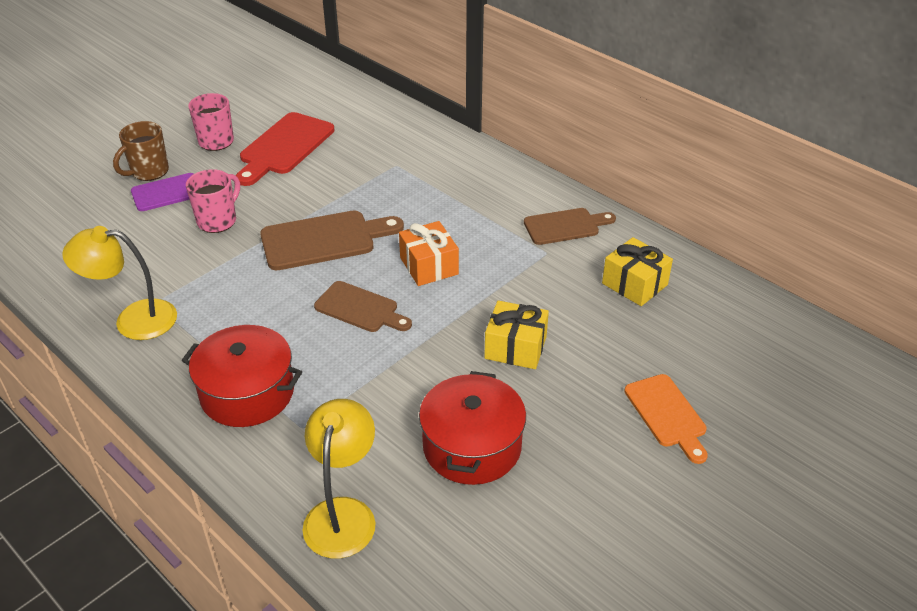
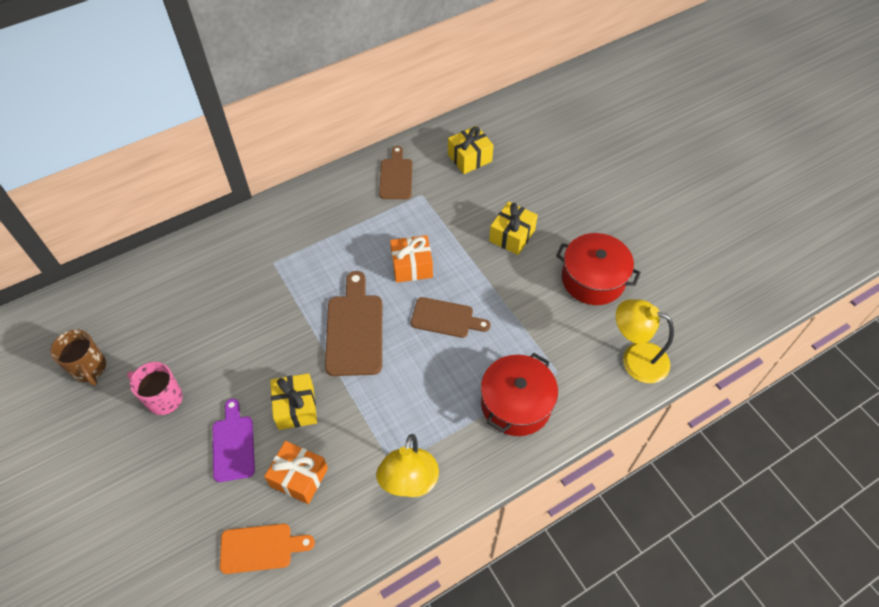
camera: 75 degrees left, 15 degrees up
(138, 240) = (299, 477): none -> orange gift
(149, 172) = (189, 464): brown mug -> brown mug (89, 368)
(218, 220) = (296, 407): pink mug -> yellow gift
(284, 147) = (204, 342): red cutting board -> none
(360, 308) = (446, 318): brown cutting board -> brown cutting board turned 60 degrees clockwise
(667, 414) = (586, 178): orange cutting board -> orange cutting board (261, 548)

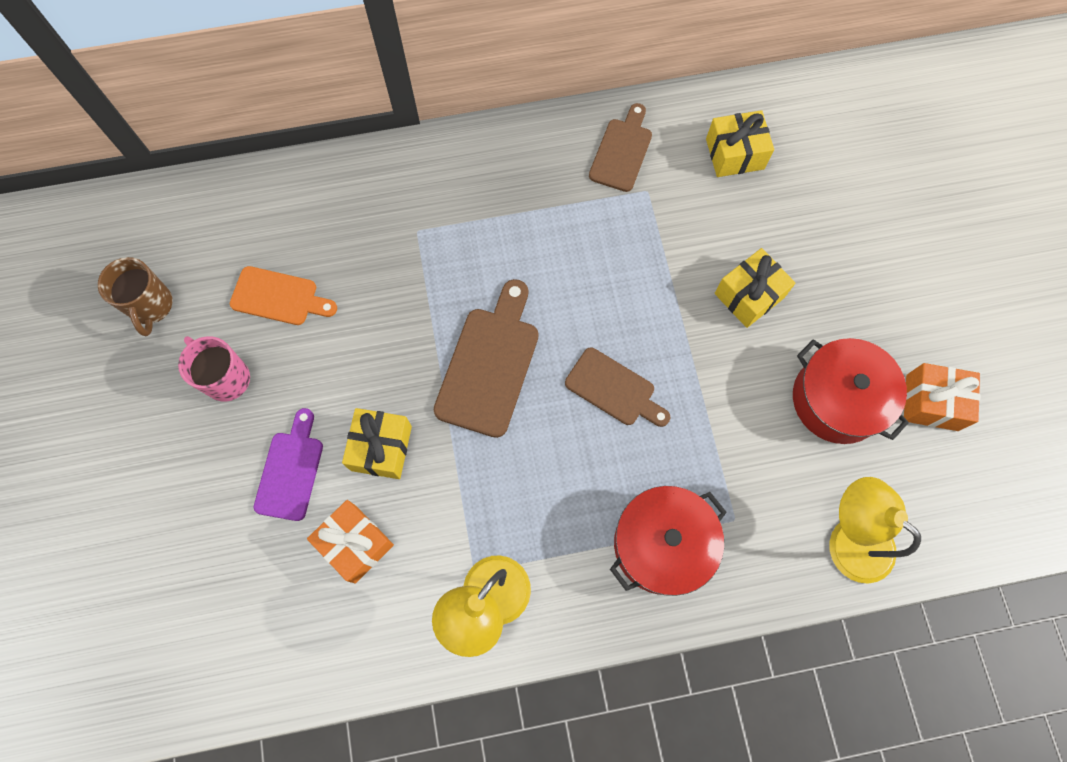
camera: 20 degrees right, 15 degrees up
(261, 548) = (282, 618): orange cutting board -> orange cutting board (279, 297)
(412, 266) = (596, 296): orange gift -> orange gift (931, 402)

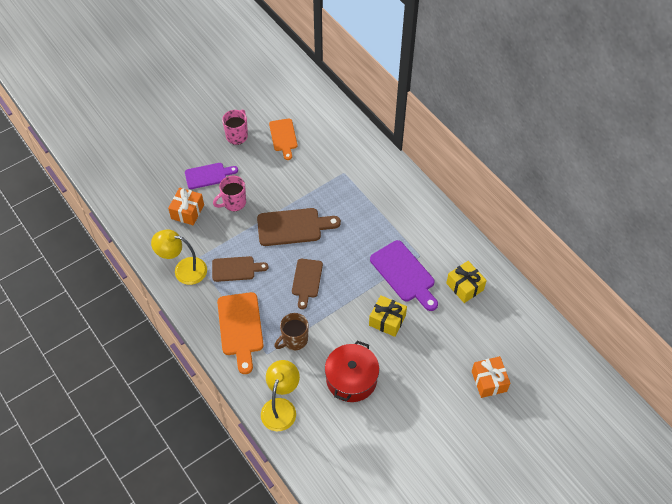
camera: 65 degrees right, 15 degrees down
(151, 306) = (256, 96): brown mug -> brown mug (294, 340)
(381, 448) = (233, 203): yellow gift -> pink mug
(621, 151) = (435, 237): brown cutting board -> brown cutting board (236, 269)
(662, 544) = (240, 328): red pot -> orange cutting board
(671, 229) = (404, 274): none -> purple cutting board
(931, 402) = (373, 424): orange gift -> orange gift (489, 381)

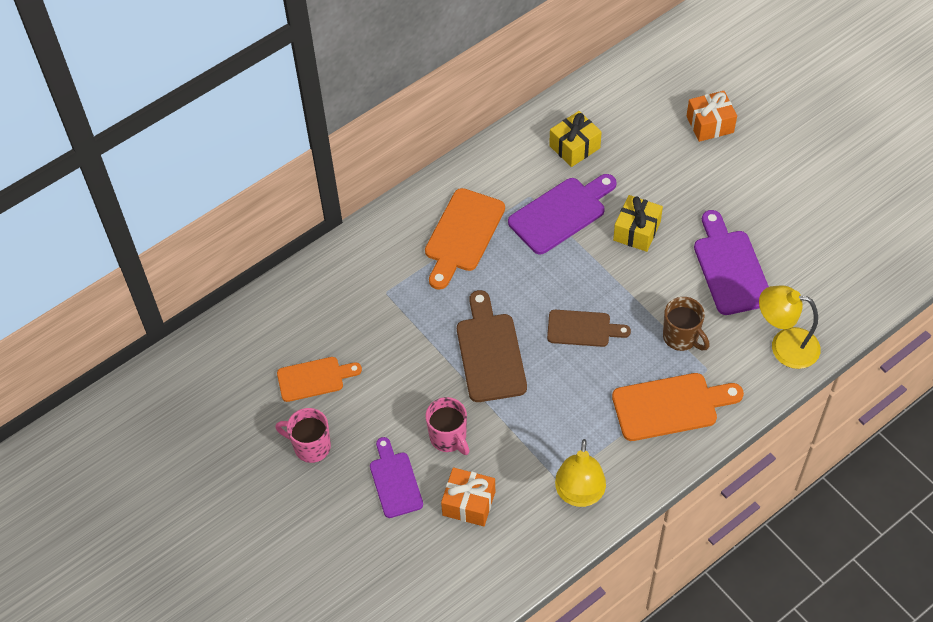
camera: 90 degrees left, 0 degrees up
(236, 269) = (571, 422): brown cutting board -> none
(351, 379) = (730, 268): red pot -> purple cutting board
(388, 215) = (463, 235): none -> orange cutting board

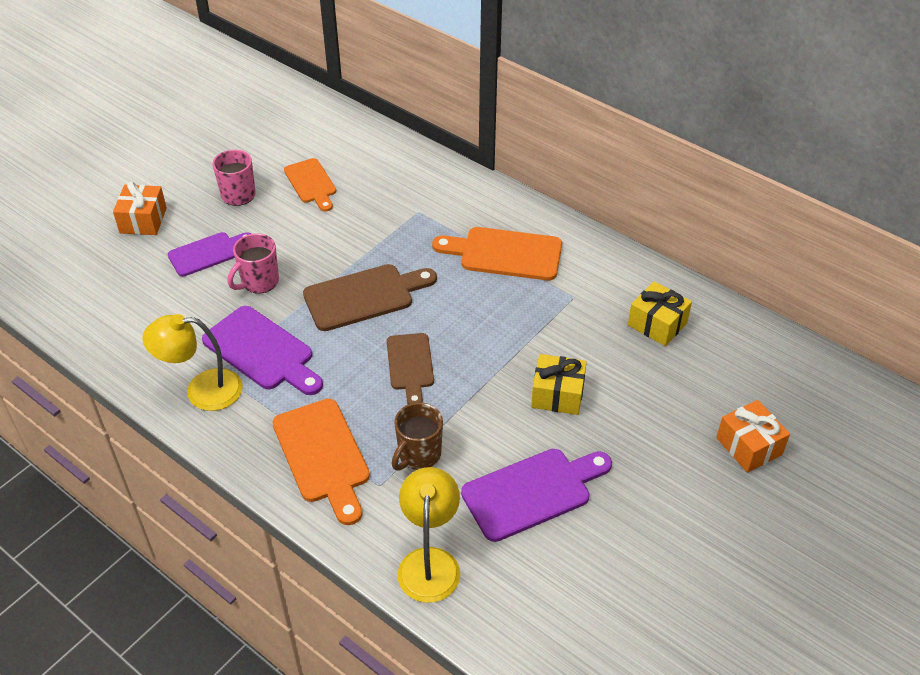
camera: 75 degrees right, 10 degrees down
(469, 503) = (186, 308): orange gift -> orange gift (143, 220)
(561, 213) = (559, 325): purple cutting board -> purple cutting board (262, 351)

